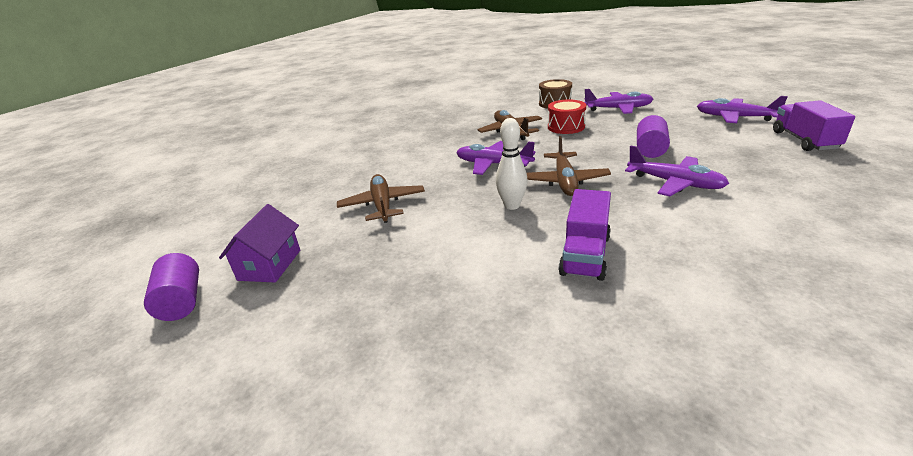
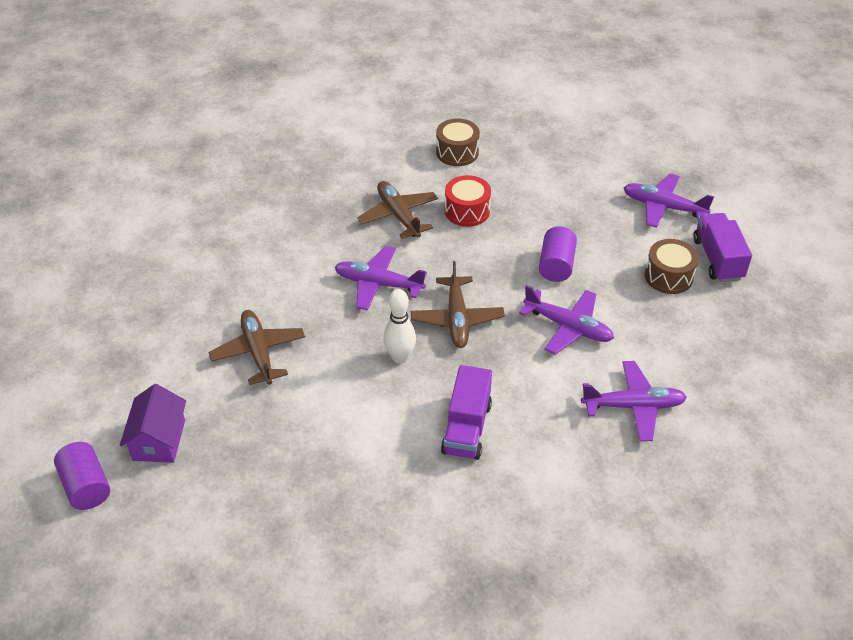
camera: 10 degrees left, 15 degrees up
(618, 109) = (535, 174): purple plane -> purple plane (633, 406)
(761, 151) = (668, 276): none -> brown drum

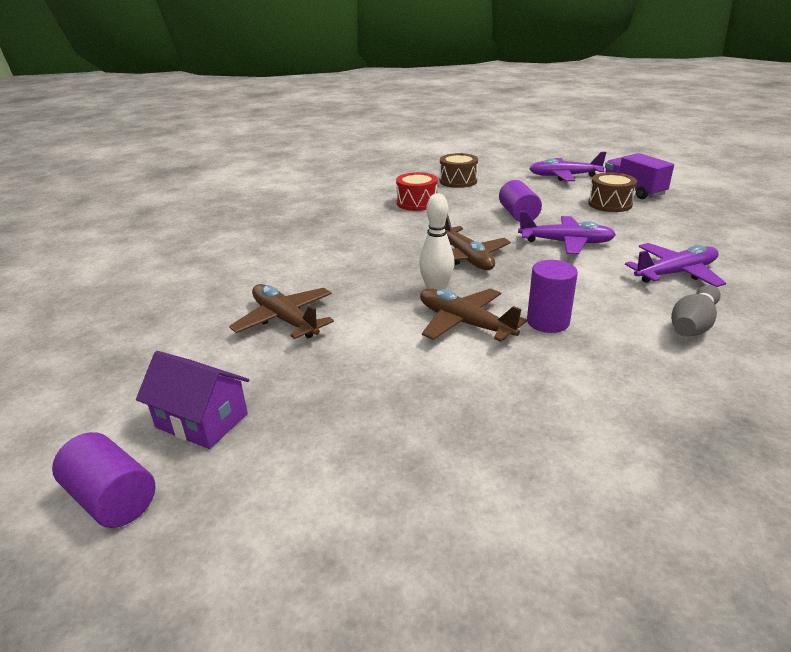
camera: 20 degrees left, 15 degrees down
(159, 440) = (202, 420): purple house -> purple house turned 45 degrees counterclockwise
(378, 284) = (375, 253): purple plane -> none
(398, 215) = (360, 215): brown plane -> brown plane (464, 323)
(457, 152) = (381, 179): brown drum -> brown drum (458, 181)
(466, 428) = (548, 322): purple truck -> purple cylinder
(586, 473) = (693, 324): none -> grey bowling pin

